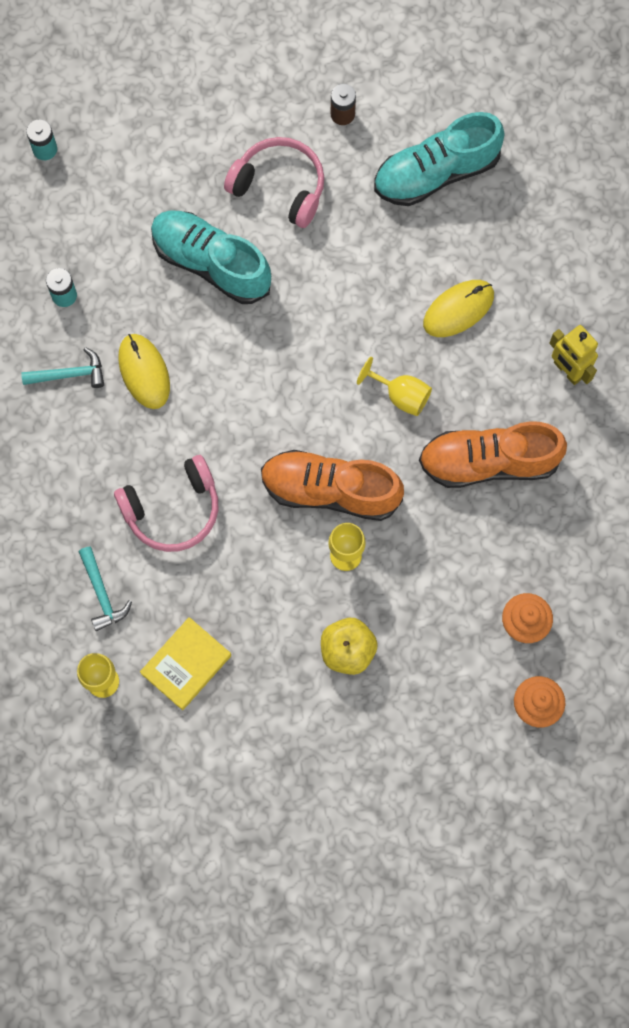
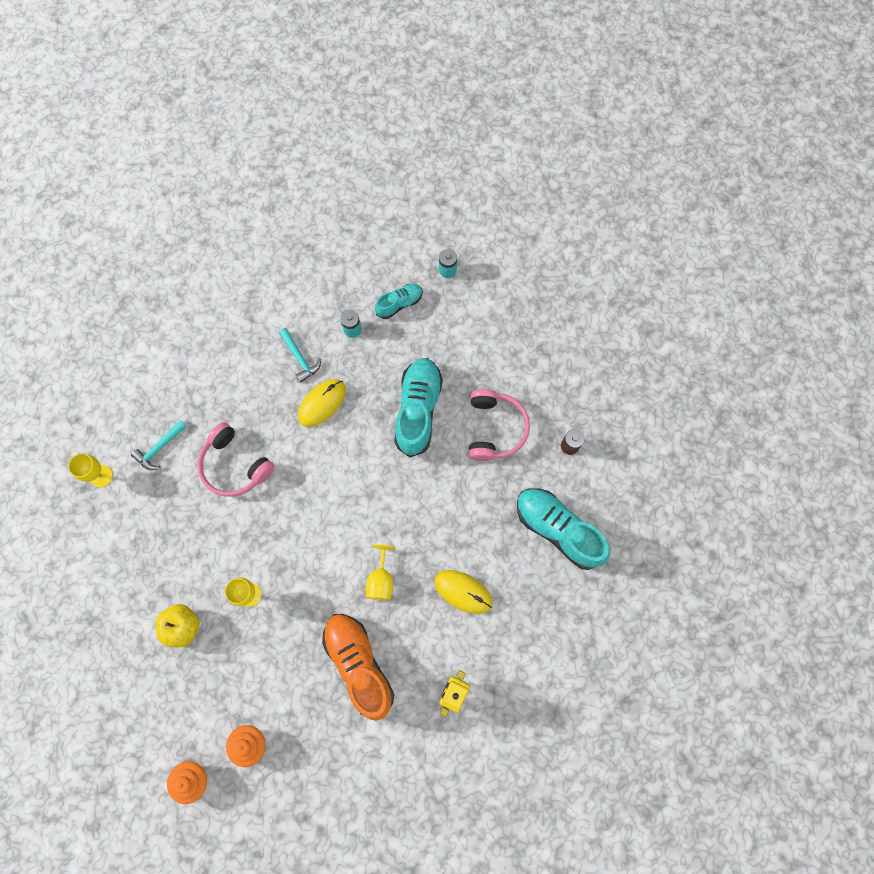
camera: 65 degrees right, 0 degrees up
(59, 225) = (399, 303): none -> turquoise shoe
(186, 664) = (132, 523): yellow book -> none
(330, 490) = (291, 563): orange shoe -> none

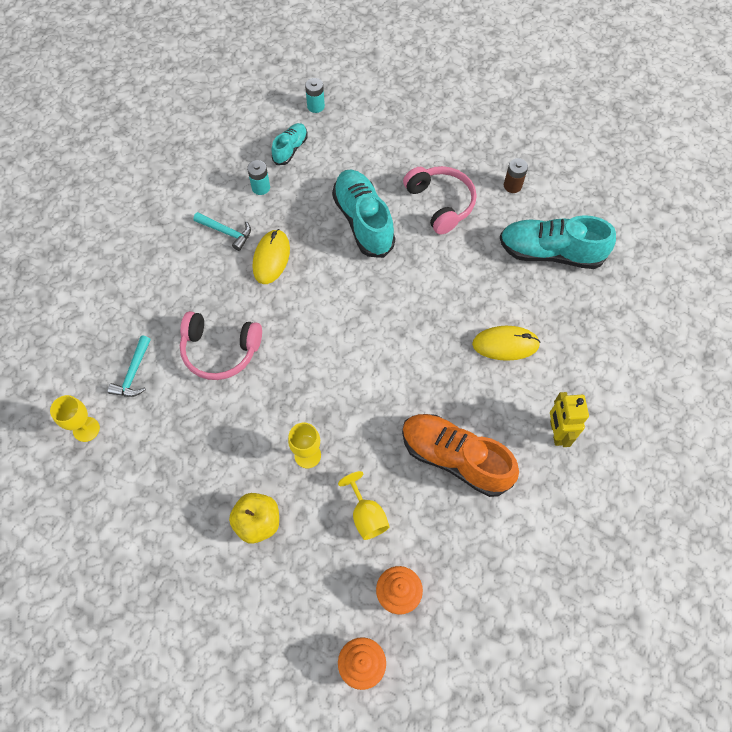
camera: 30 degrees left, 10 degrees down
(381, 580) = (425, 375): yellow goblet -> yellow goblet (366, 515)

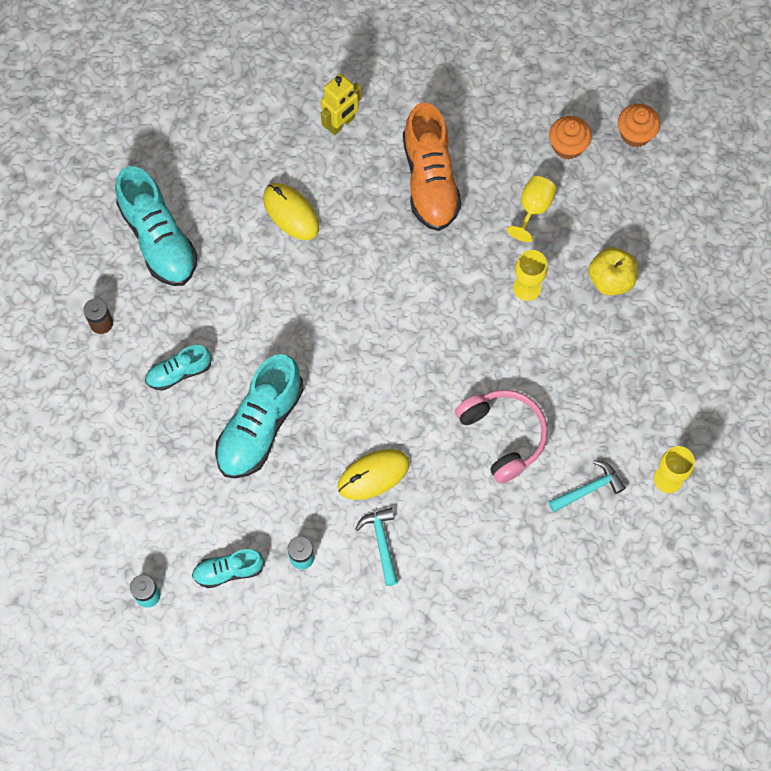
camera: 130 degrees left, 5 degrees up
(440, 203) = (179, 372): pink headphones -> turquoise shoe

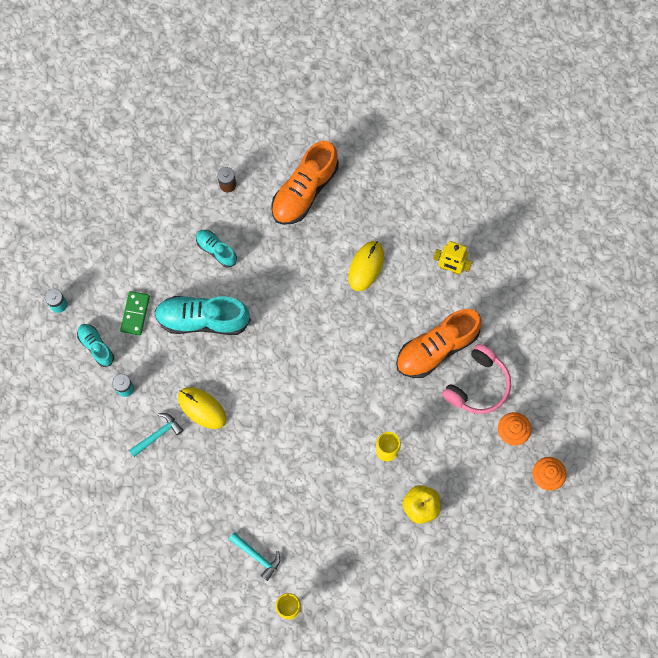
camera: 65 degrees right, 5 degrees up
(159, 239) = (304, 191): turquoise shoe -> orange shoe
(210, 504) = (135, 313): none -> green domino
(503, 436) = (269, 481): pink headphones -> pink headphones (478, 385)
(533, 209) = (450, 429): yellow goblet -> none

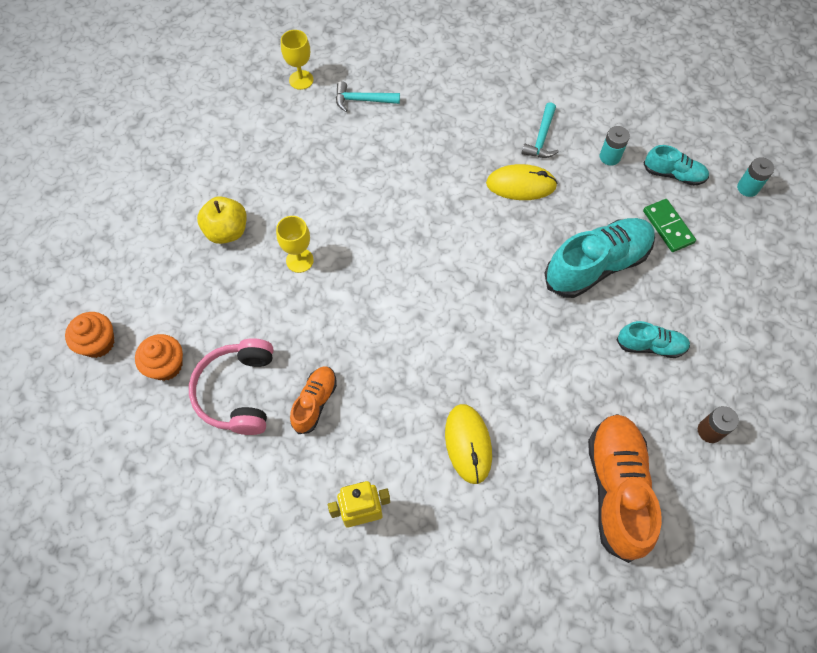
camera: 145 degrees right, 10 degrees down
(436, 348) = (315, 402): orange shoe -> orange shoe, size x0.54

